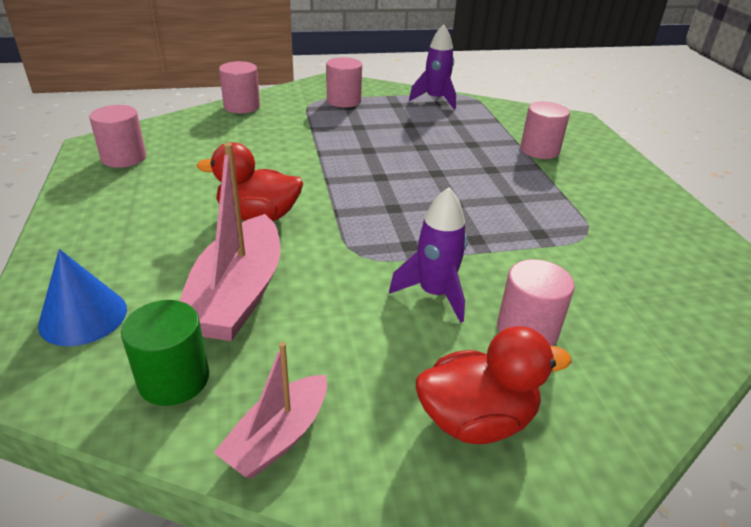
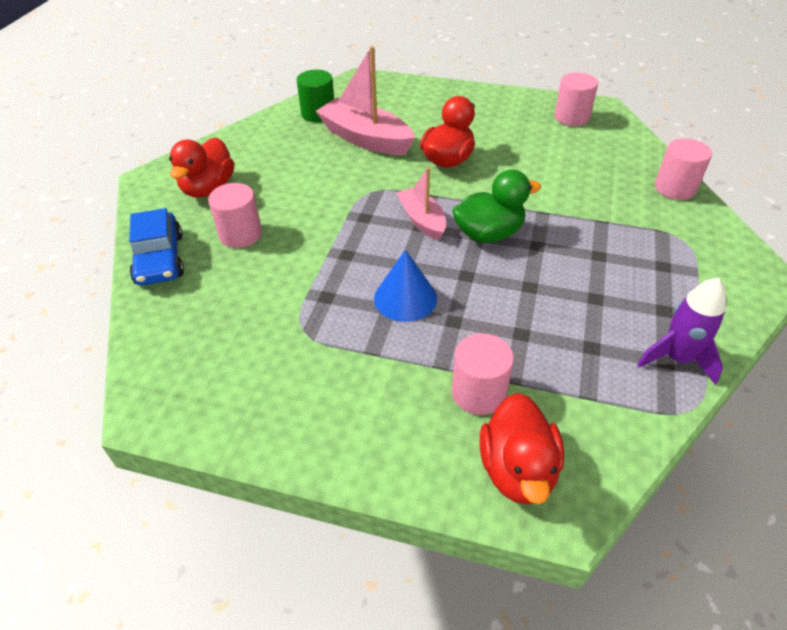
camera: 120 degrees right, 10 degrees up
(83, 316) = (385, 95): blue cone -> blue cone (405, 298)
(278, 437) = (258, 133): pink boat -> pink boat (422, 220)
(344, 101) = (683, 266): pink cylinder -> none
(372, 172) = (489, 234): none -> green duck
(434, 294) = (305, 209): purple rocket -> none
(572, 132) = (517, 470): none -> red duck
(642, 385) = (160, 259): none -> blue car

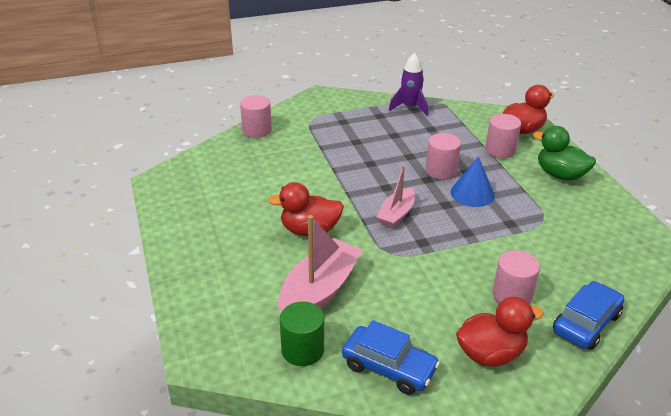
camera: 125 degrees left, 10 degrees down
(259, 140) = (389, 367): none -> blue car
(366, 139) = (319, 291): pink boat -> pink boat turned 150 degrees counterclockwise
(489, 234) = (379, 183): green duck -> green duck (560, 175)
(571, 117) = (188, 190): pink cylinder -> pink cylinder (441, 170)

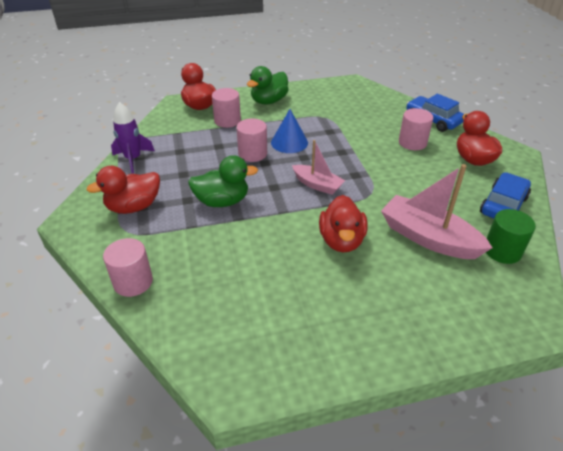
camera: 85 degrees left, 5 degrees up
(342, 118) = (134, 207): none -> red duck
(357, 159) = (222, 201): none -> green duck

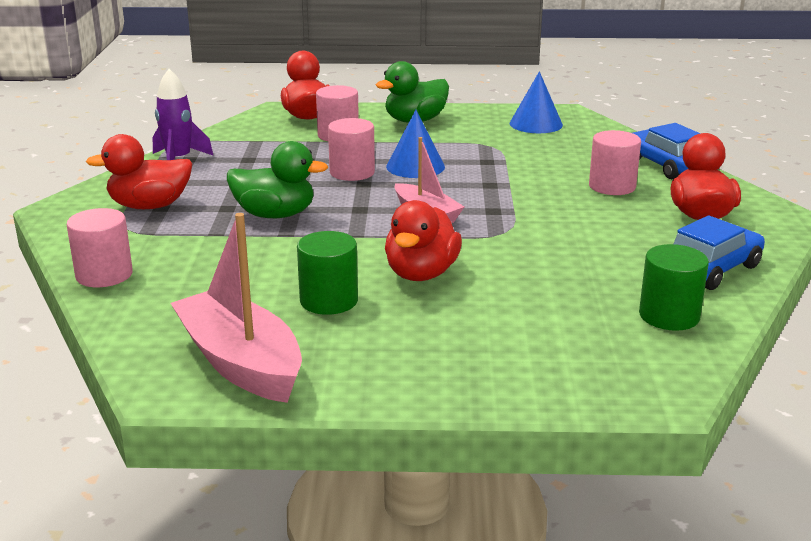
camera: 15 degrees right, 15 degrees down
(296, 278) = (329, 301): none -> green cylinder
(342, 94) = (536, 124): none -> blue cone
(428, 238) = (558, 287): pink boat -> pink boat (241, 363)

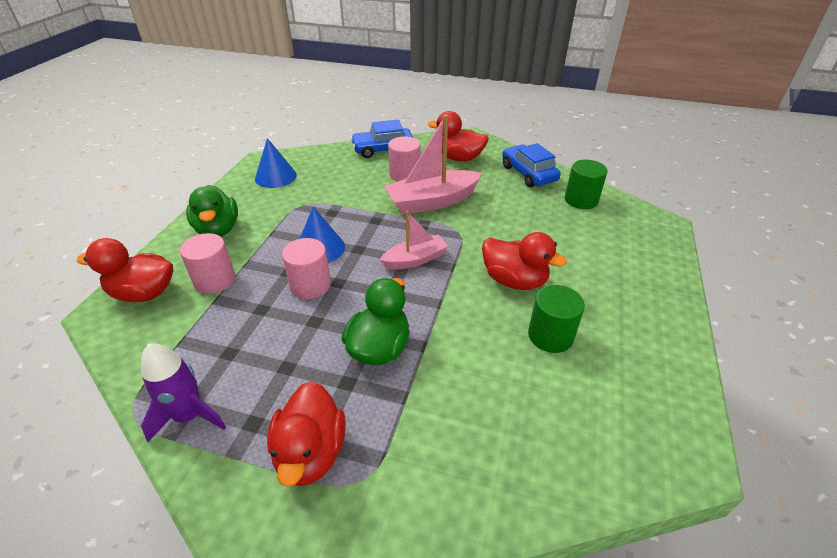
camera: 75 degrees left, 15 degrees up
(104, 275) = (475, 505): pink cylinder -> none
(241, 363) = (648, 401): pink boat -> pink boat (432, 202)

